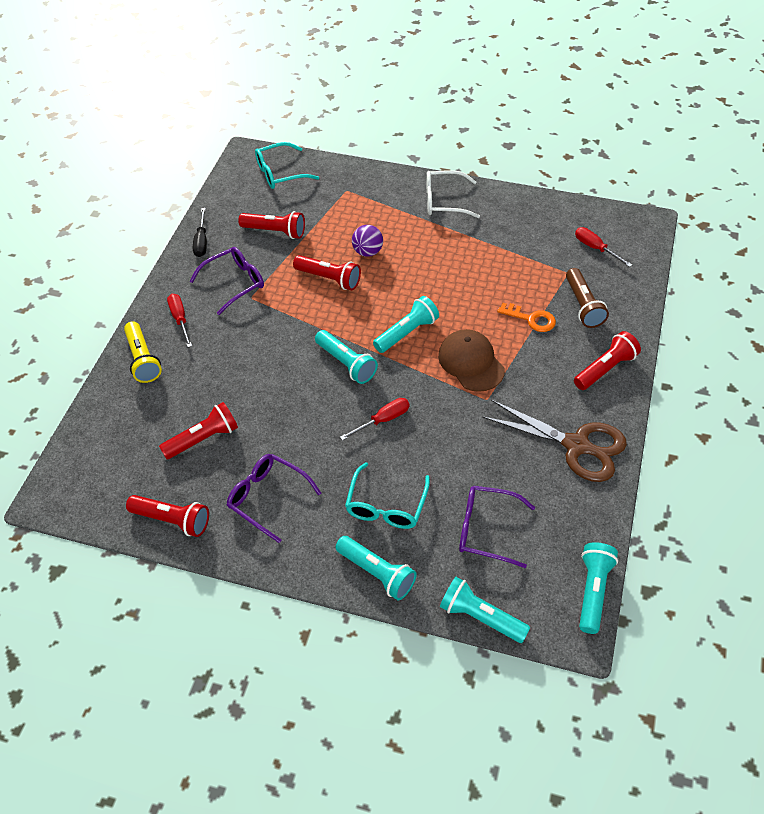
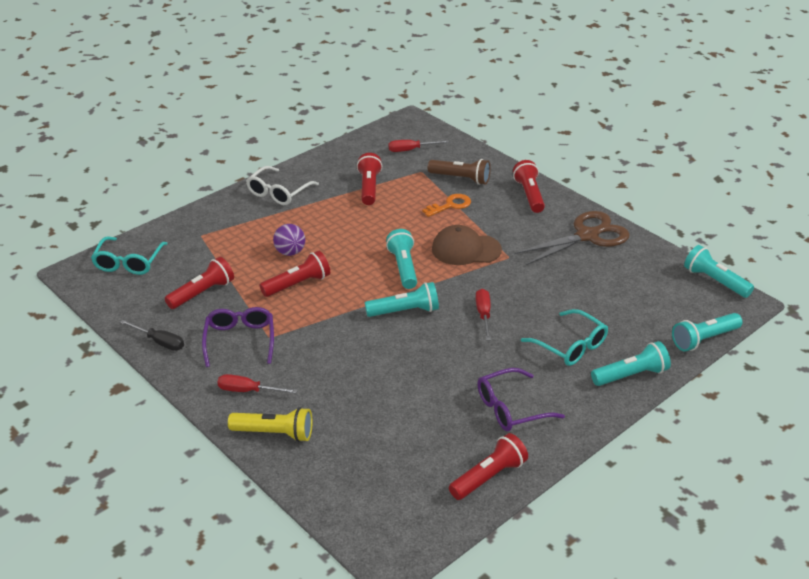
camera: 60 degrees left, 15 degrees down
(203, 439) = (412, 425): red flashlight -> red flashlight (369, 187)
(486, 529) = (630, 306): purple glasses -> none

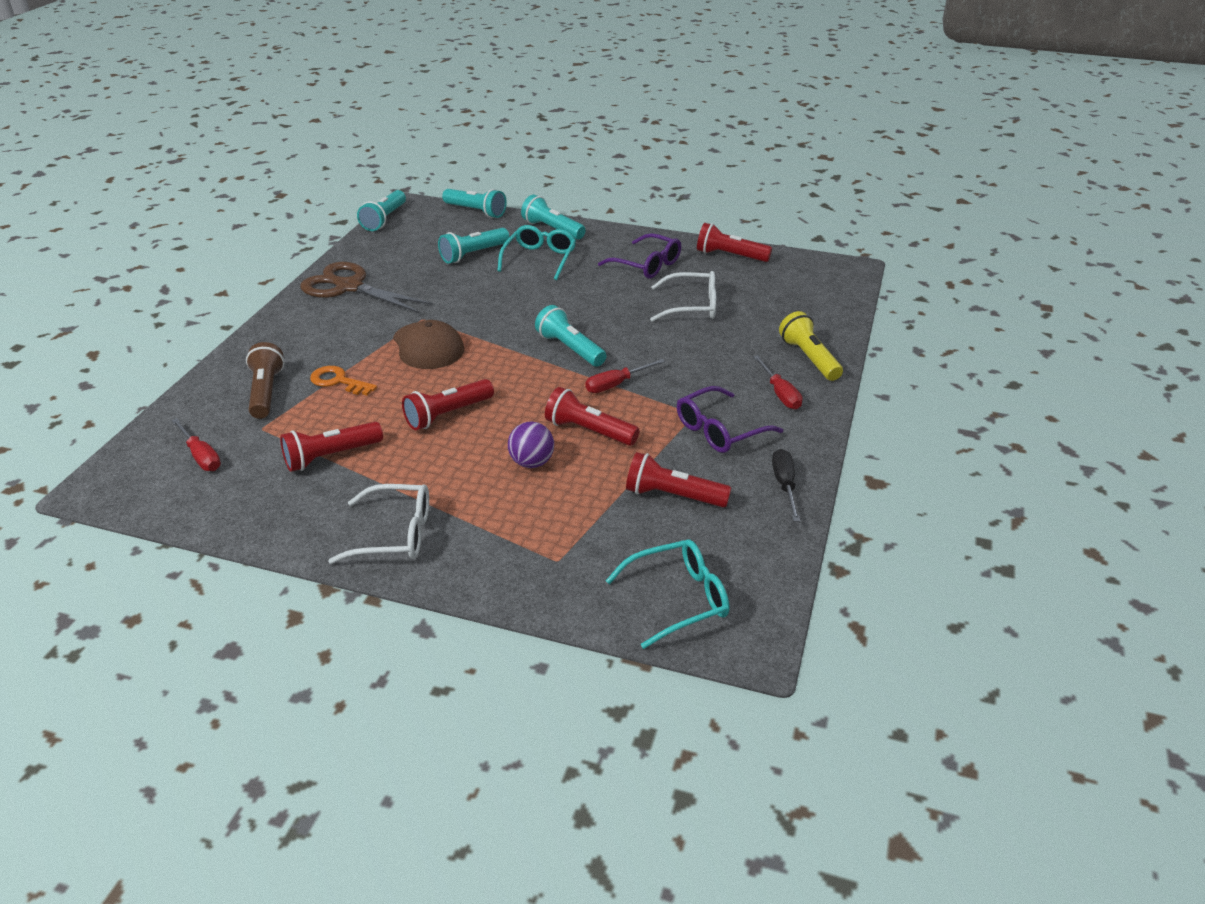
camera: 120 degrees left, 0 degrees up
(403, 267) = (494, 373): turquoise flashlight -> turquoise flashlight (473, 254)
(413, 404) = (692, 306): none -> white glasses
(483, 315) = (534, 307): red screwdriver -> red screwdriver (616, 384)
(529, 195) = (281, 337): red flashlight -> red flashlight (447, 414)

